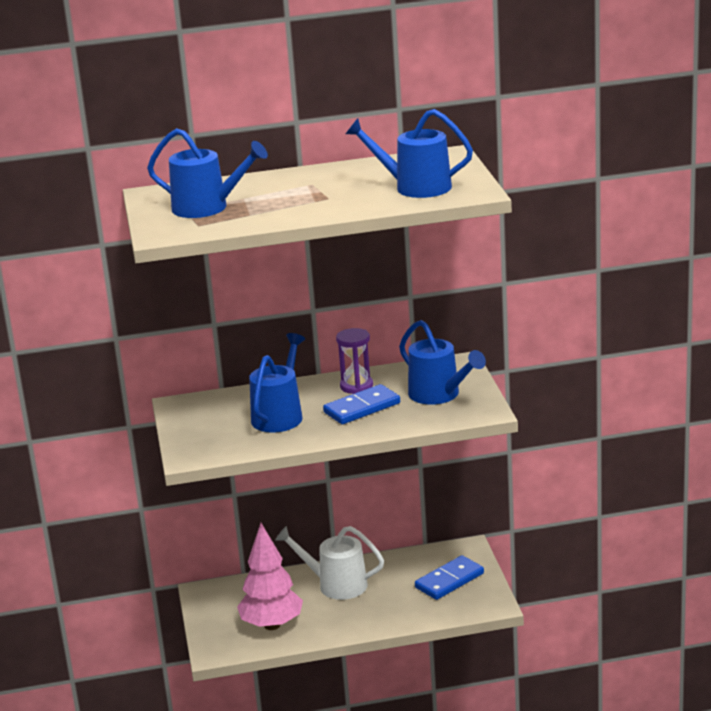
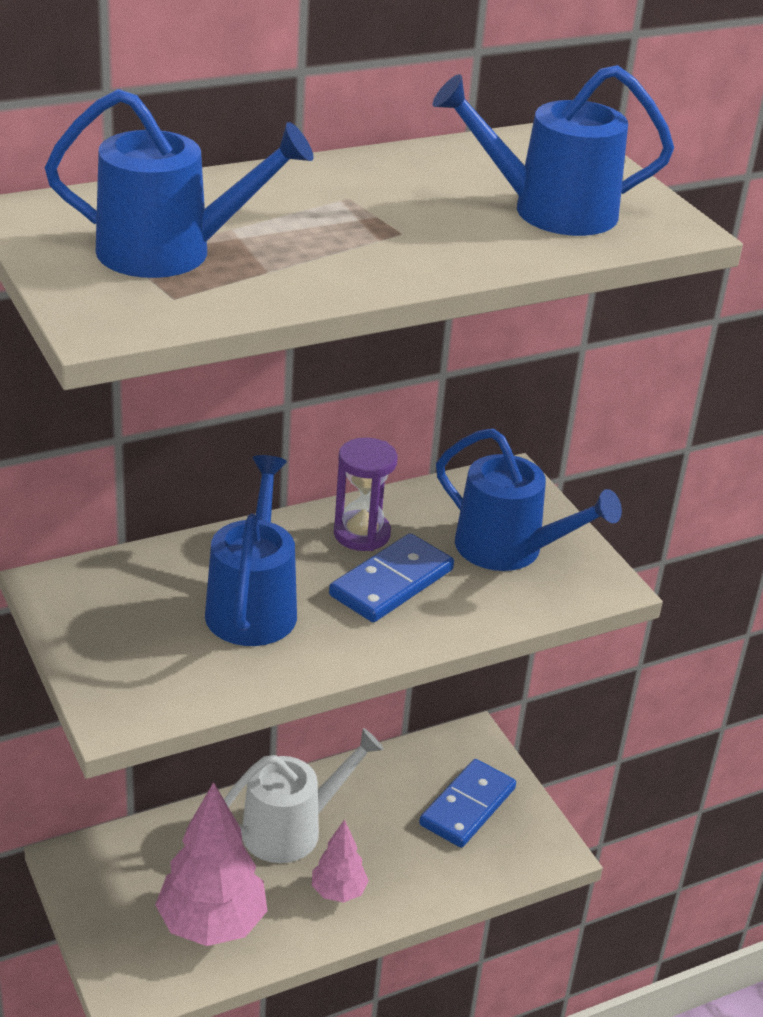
camera: 20 degrees left, 10 degrees up
(336, 585) = (291, 829): white watering can -> white watering can turned 150 degrees clockwise
(352, 615) = (338, 892): none -> pink tree

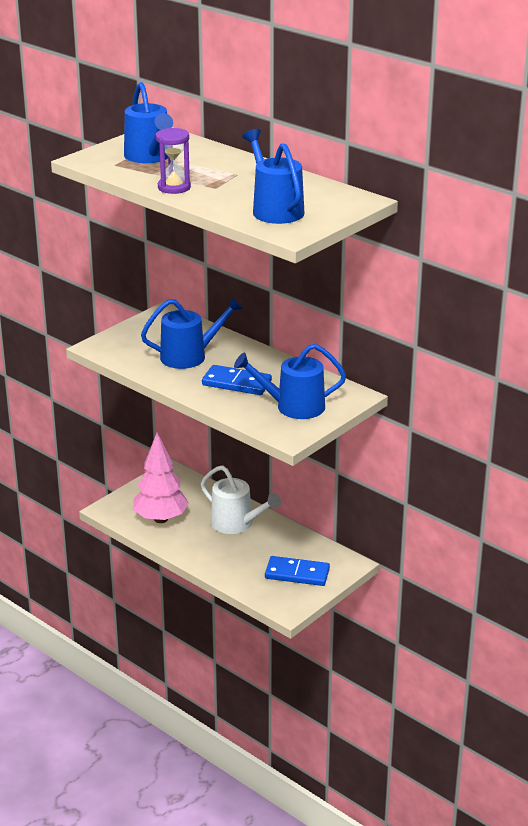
camera: 70 degrees right, 5 degrees down
(338, 892) = (207, 548): pink tree -> none
(361, 534) = (267, 368): purple hourglass -> purple hourglass (174, 187)
(509, 549) = (293, 407): blue watering can -> blue watering can turned 75 degrees clockwise

